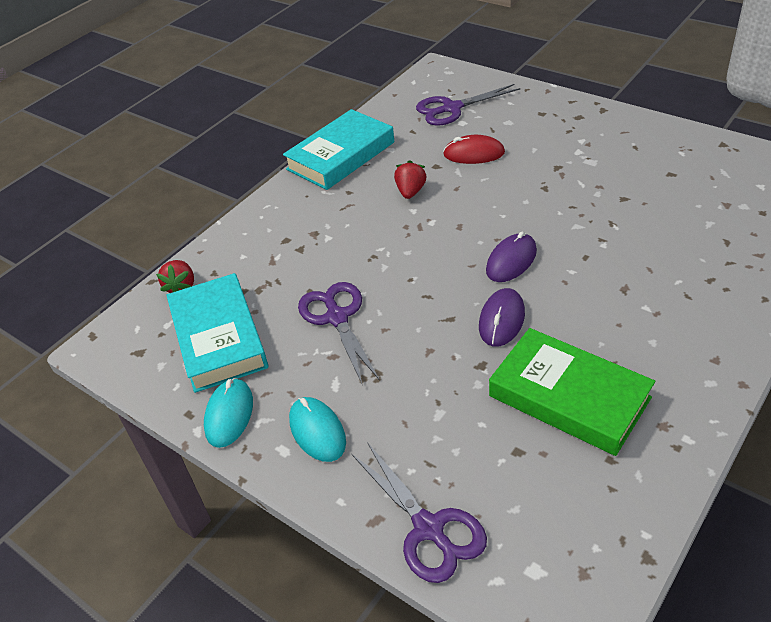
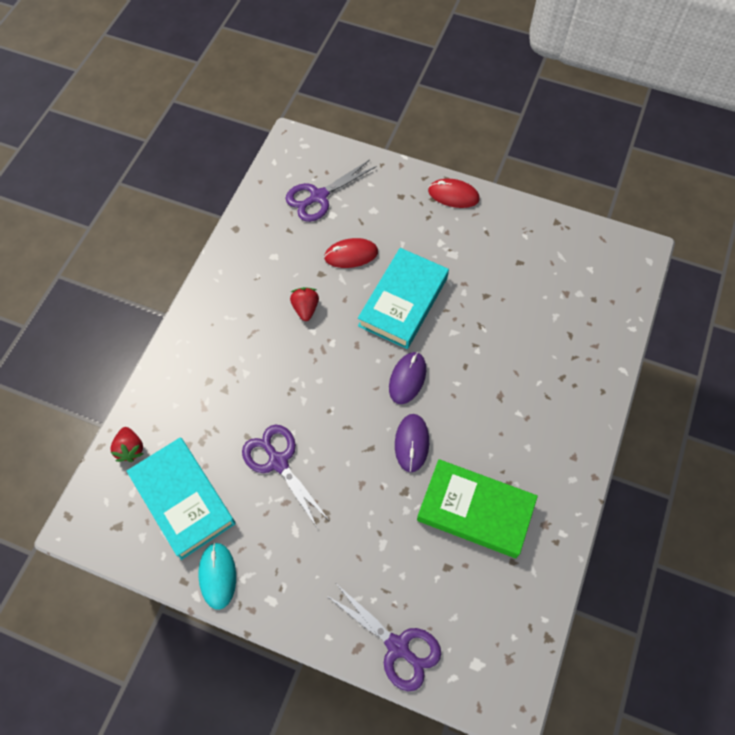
camera: 20 degrees left, 20 degrees up
(317, 431) = (293, 578): turquoise mouse -> none
(341, 156) = (230, 270): turquoise book -> turquoise book (403, 302)
(602, 116) = (453, 195): none -> red mouse

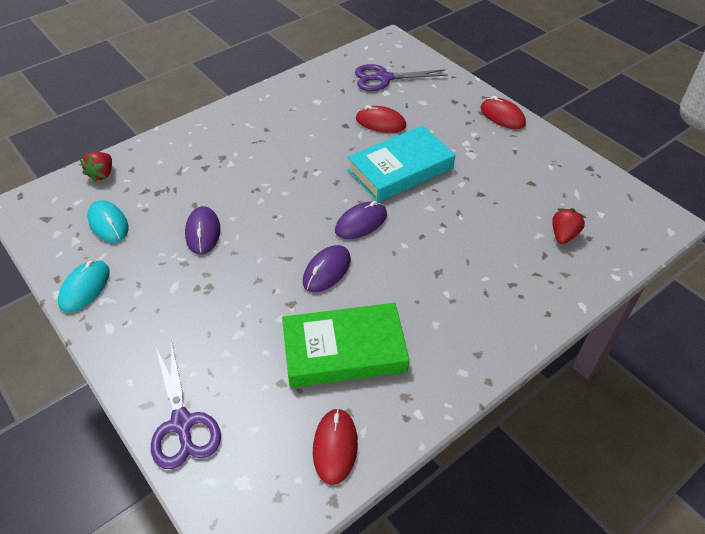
camera: 30 degrees right, 15 degrees down
(183, 499) = (108, 223): turquoise book -> turquoise mouse
(278, 462) = (203, 232): purple scissors -> purple mouse
(305, 308) = (314, 142): red strawberry -> red strawberry (563, 235)
(475, 511) = (344, 350): green book -> green book turned 60 degrees counterclockwise
(522, 596) = (335, 447): none -> red mouse

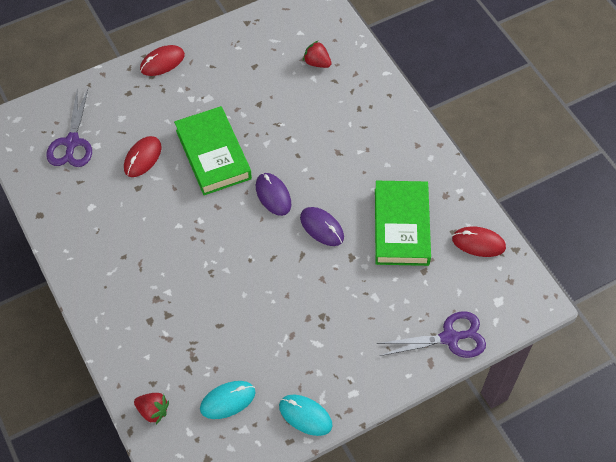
camera: 80 degrees left, 10 degrees up
(203, 232) = (257, 319): purple mouse -> none
(400, 169) = (213, 154): turquoise book -> green book

